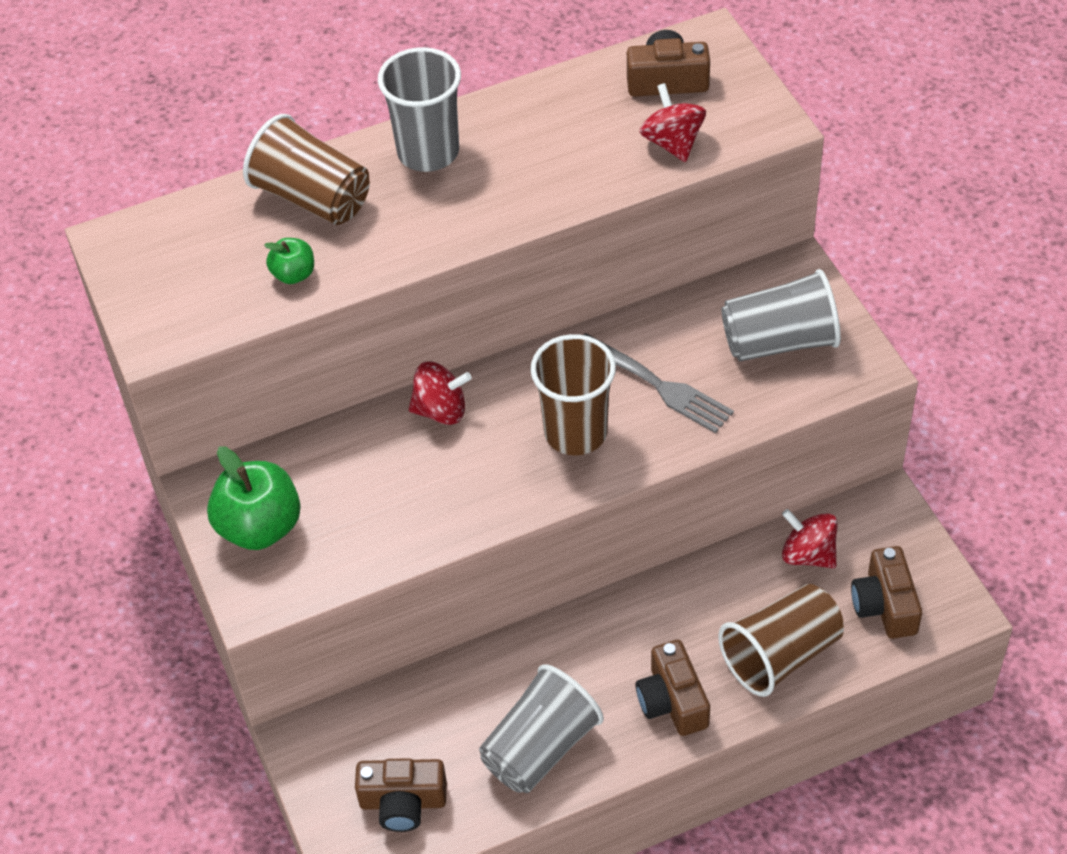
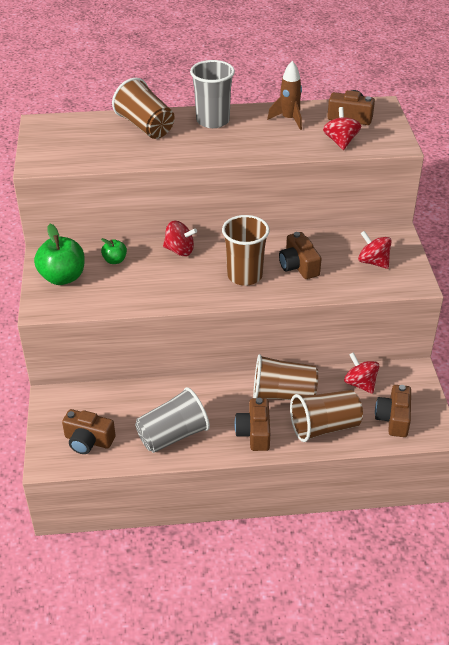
camera: 15 degrees right, 10 degrees down
(294, 274) = (119, 153): green apple -> green apple (115, 260)
(562, 113) = (289, 119): none -> brown rocket
(658, 385) = (298, 266): grey fork -> brown camera
(690, 612) = (283, 394): none -> brown cup
(779, 341) = (373, 262): grey cup -> red spinning top

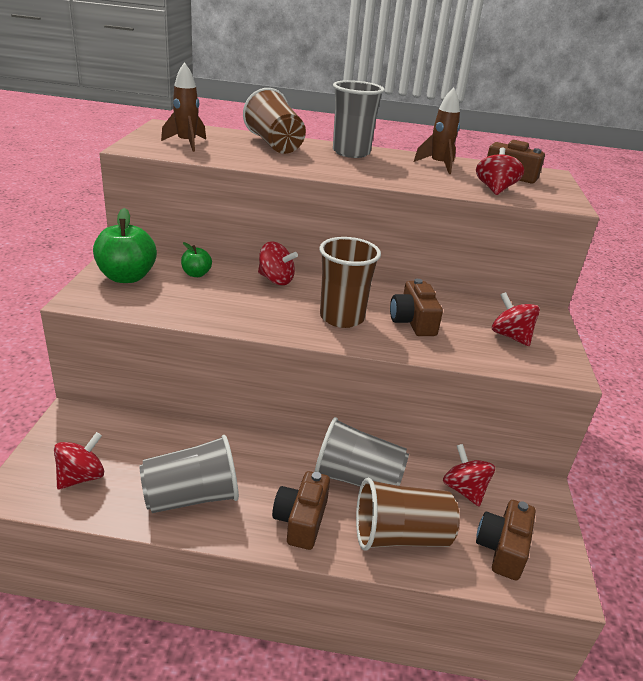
camera: 10 degrees right, 10 degrees down
(74, 146) = (187, 143): none -> brown rocket
(88, 440) = (81, 477): brown camera -> red spinning top
(283, 394) = (357, 479): brown cup -> grey cup

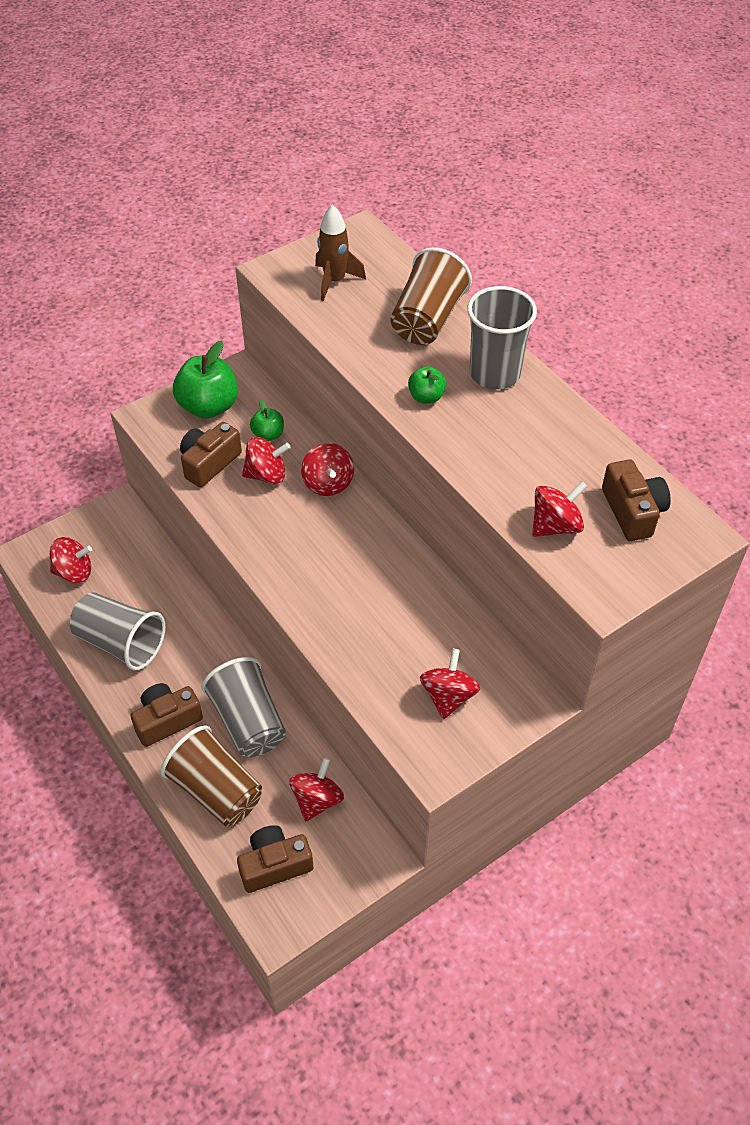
camera: 50 degrees right, 20 degrees up
(228, 292) = (267, 475): none -> red spinning top
(334, 168) = (426, 397): none -> green apple
(342, 317) = (322, 568): brown cup -> none
(413, 321) = (380, 615): brown camera -> brown camera (209, 463)
(438, 165) = (566, 447): brown rocket -> none

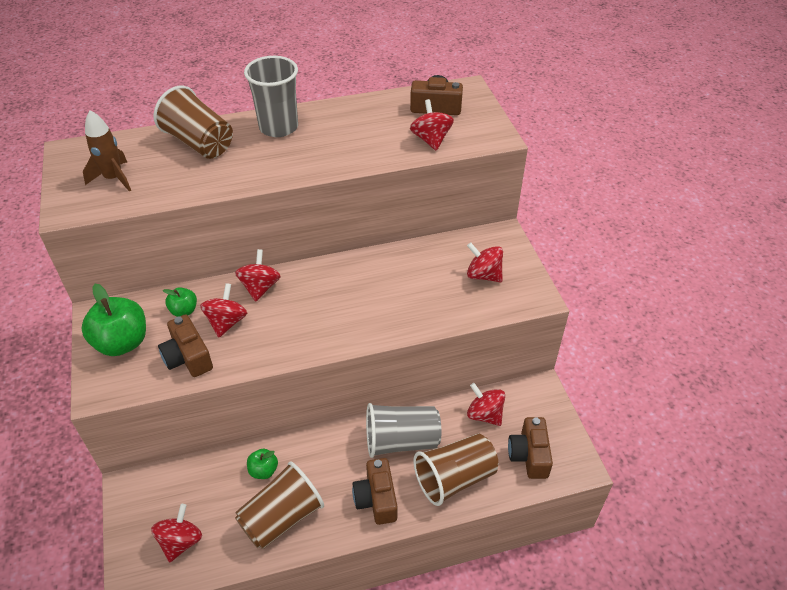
camera: 70 degrees left, 5 degrees down
(121, 643) = (282, 517): grey cup -> brown cup
(328, 483) = (260, 287): red spinning top -> red spinning top turned 90 degrees counterclockwise
(426, 397) = (278, 164): green apple -> green apple (263, 470)

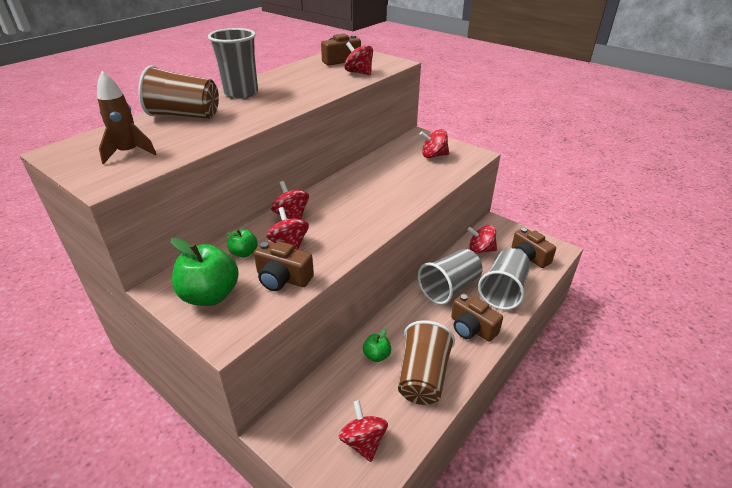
camera: 35 degrees left, 10 degrees down
(454, 478) = (503, 290): brown cup -> grey cup

